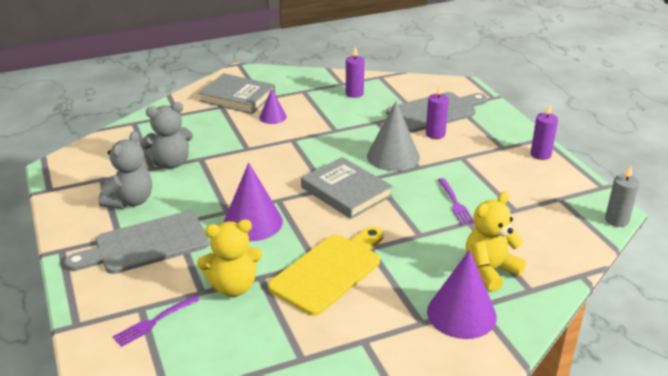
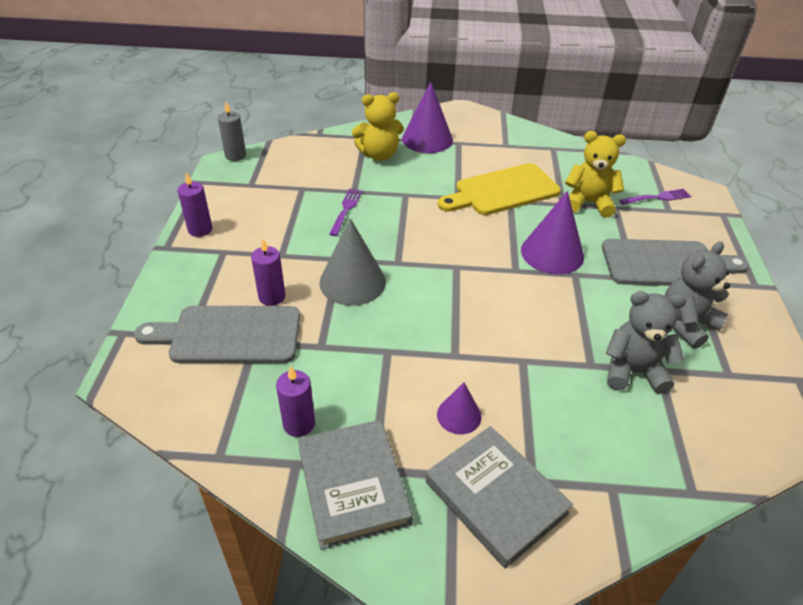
camera: 155 degrees left, 10 degrees up
(346, 191) = (439, 256): grey book -> grey book (353, 485)

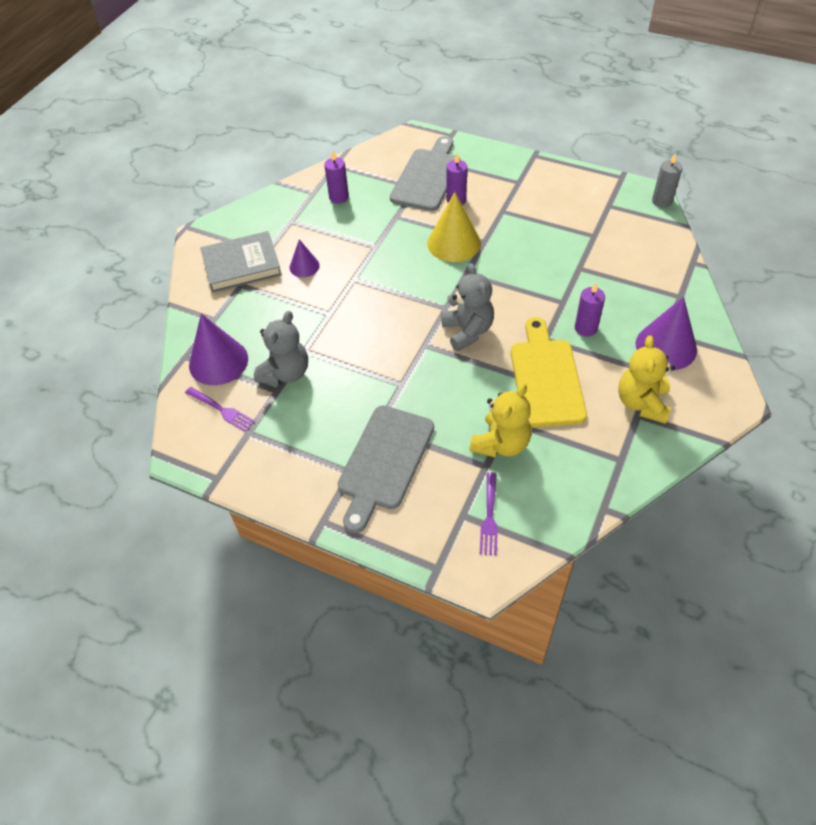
camera: 115 degrees right, 10 degrees up
(200, 229) = (551, 172): purple candle -> purple candle (586, 328)
(346, 210) = (550, 257): purple fork -> purple fork (221, 410)
(352, 282) = (454, 243): grey cone -> yellow cone
(353, 485) = (286, 211): grey book -> none
(379, 155) = (641, 299): yellow teddy bear -> yellow teddy bear (642, 403)
(552, 253) = (436, 379): purple cone -> purple cone (218, 361)
(686, 324) = (309, 434): grey teddy bear -> grey teddy bear (467, 331)

